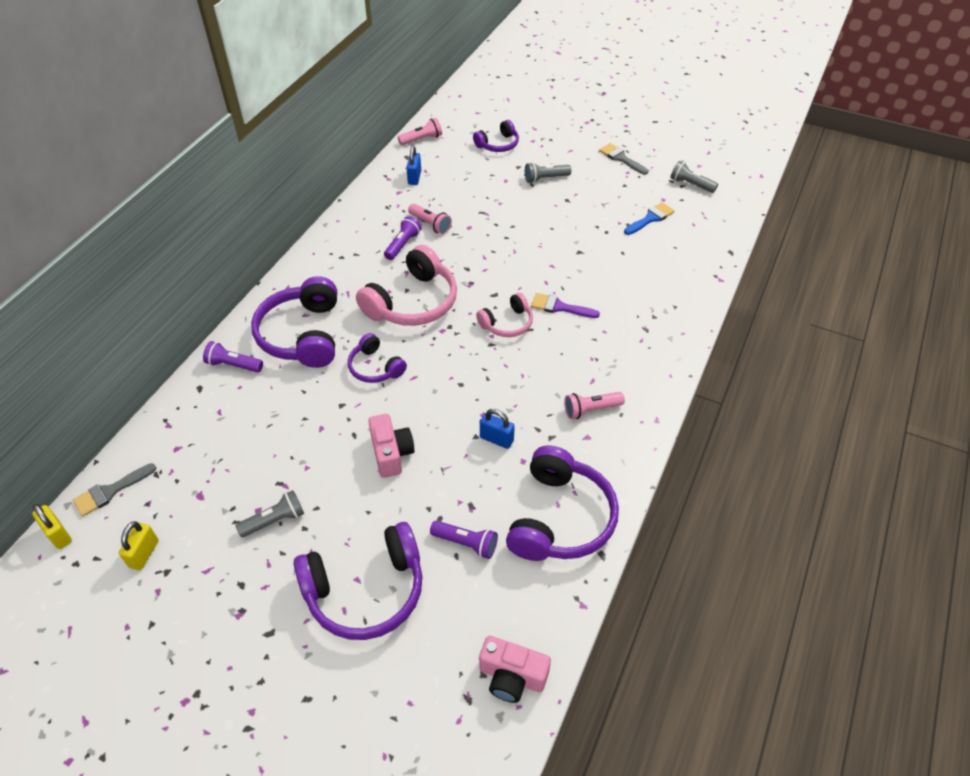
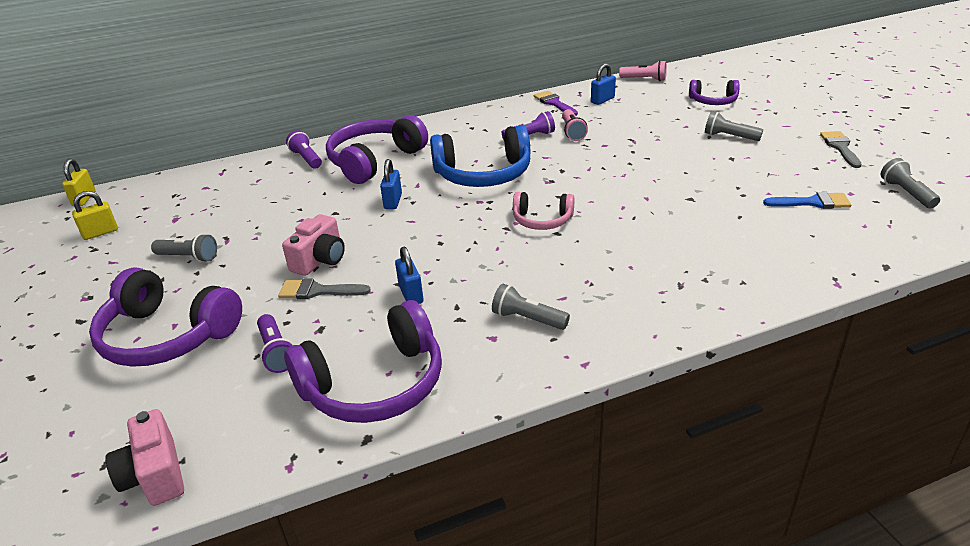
camera: 45 degrees right, 15 degrees down
(110, 491) = (139, 191): grey brush -> grey brush (318, 291)
(375, 367) = (393, 201): purple headphones -> blue padlock
(413, 302) = (483, 174): pink headphones -> blue headphones
(559, 307) = (610, 230): purple brush -> purple brush (554, 103)
(591, 410) = (527, 319): pink flashlight -> grey flashlight

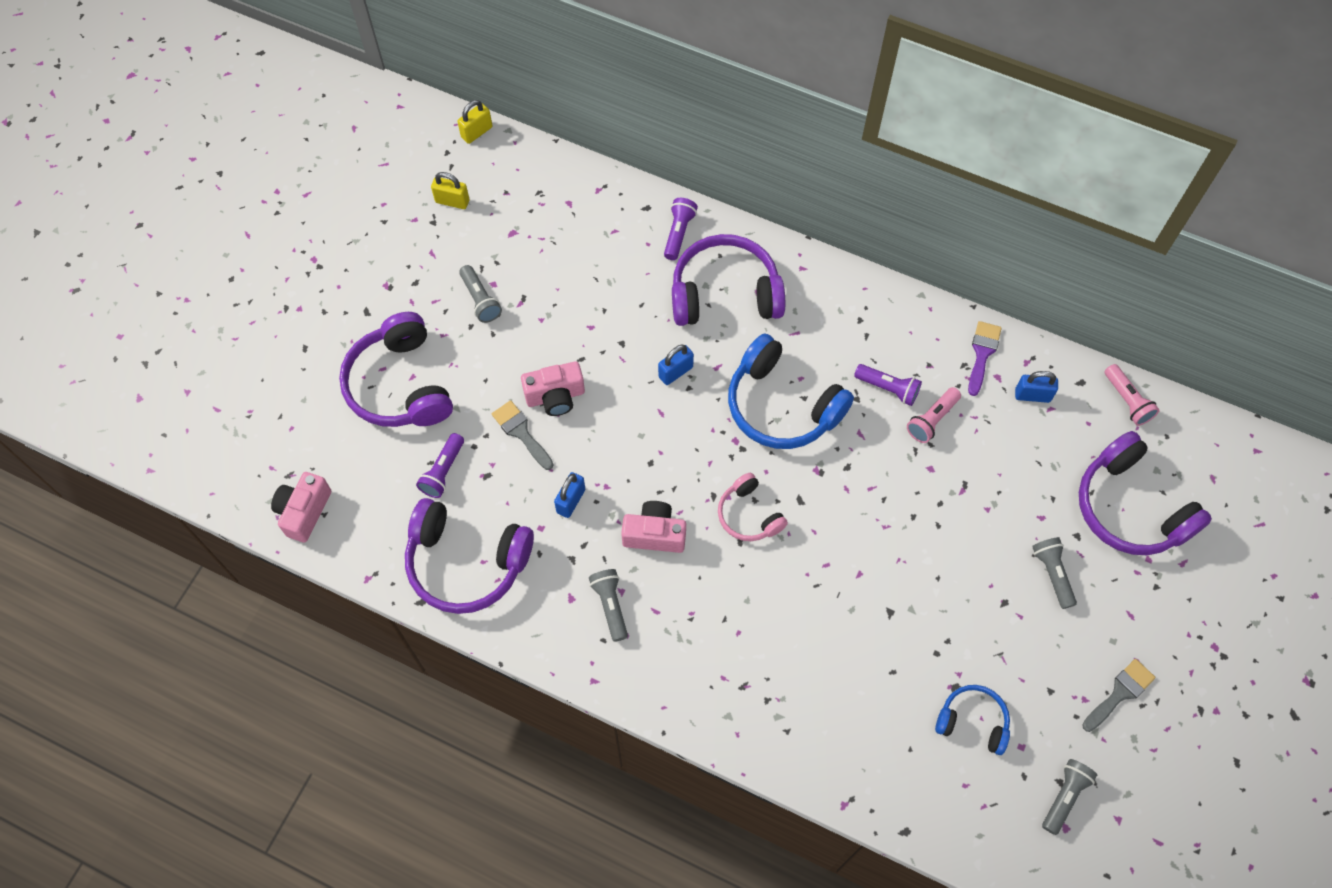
camera: 45 degrees right, 30 degrees up
(498, 267) = (654, 534): none -> pink camera
(713, 101) = (1130, 508): purple headphones -> purple headphones, size x1.80
(812, 202) = (972, 721): blue brush -> blue headphones

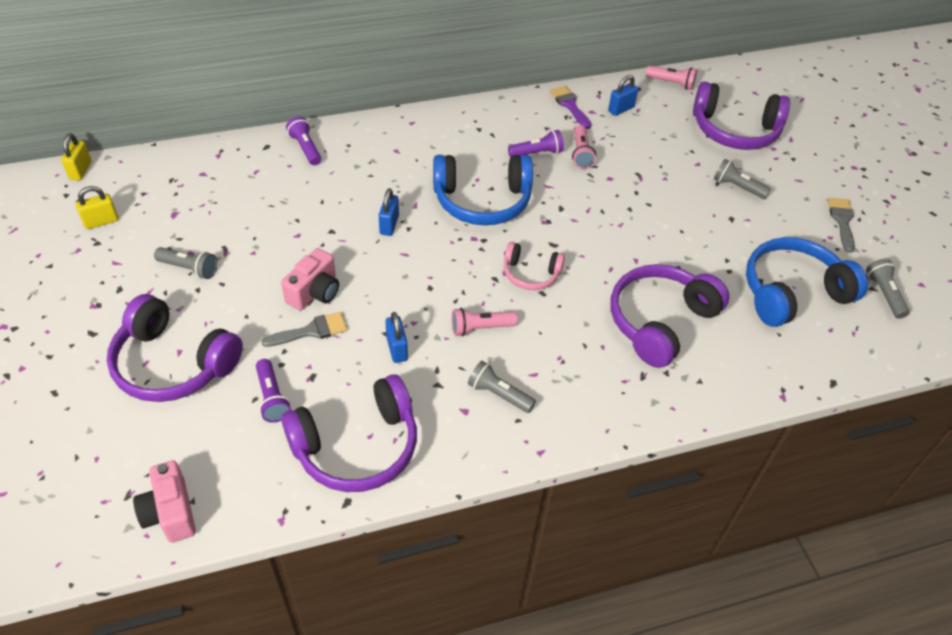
camera: 45 degrees left, 15 degrees down
(521, 432) = (311, 331): grey brush -> grey brush turned 150 degrees clockwise
(654, 534) = (480, 328): pink camera -> pink flashlight
(725, 293) = (375, 163): purple headphones -> purple headphones (660, 321)
(972, 721) = (792, 292): blue headphones -> blue headphones, size x1.80

